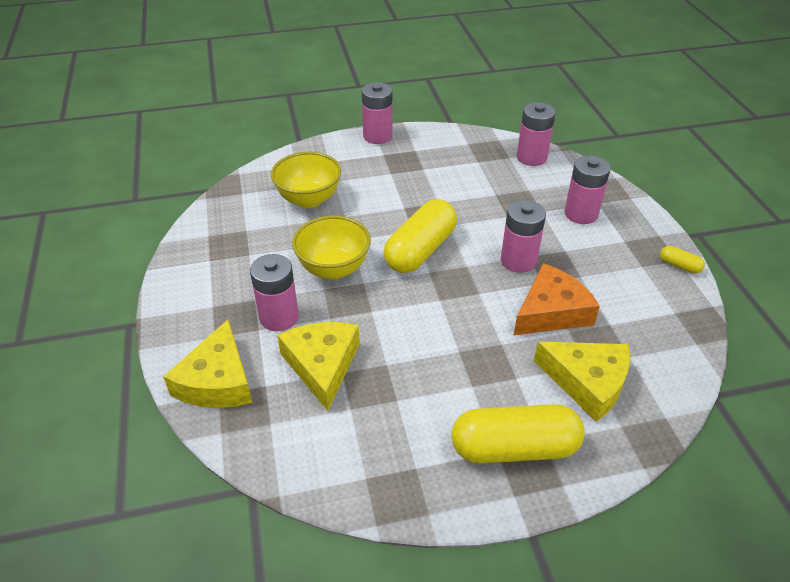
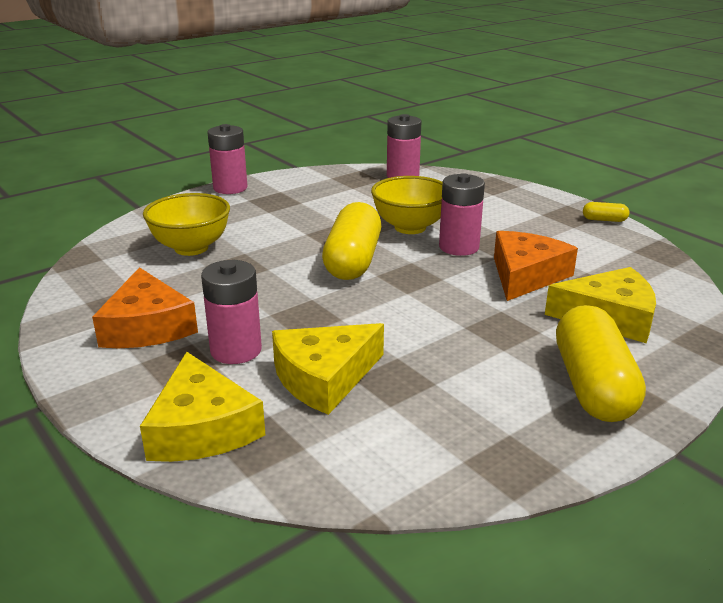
camera: 25 degrees left, 15 degrees down
(235, 273) = (147, 326): none -> orange cheese
(322, 365) = (324, 377): yellow cheese -> yellow cheese turned 90 degrees counterclockwise
(333, 269) = (268, 295): yellow bowl -> yellow bowl (410, 227)
(514, 448) = (592, 386): yellow capsule -> yellow capsule turned 60 degrees counterclockwise
(581, 214) = (485, 204): pink battery -> none

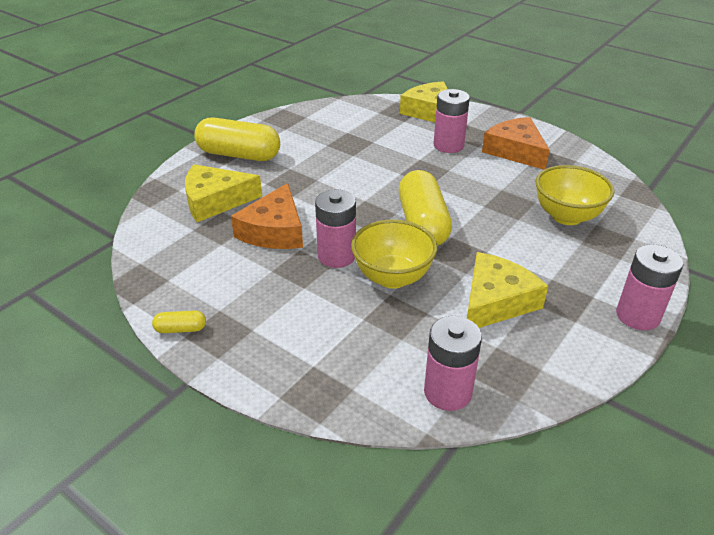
camera: 165 degrees right, 10 degrees up
(324, 377) = (388, 139): yellow cheese -> yellow cheese (495, 301)
(592, 386) = (239, 155): yellow capsule -> yellow capsule turned 60 degrees counterclockwise

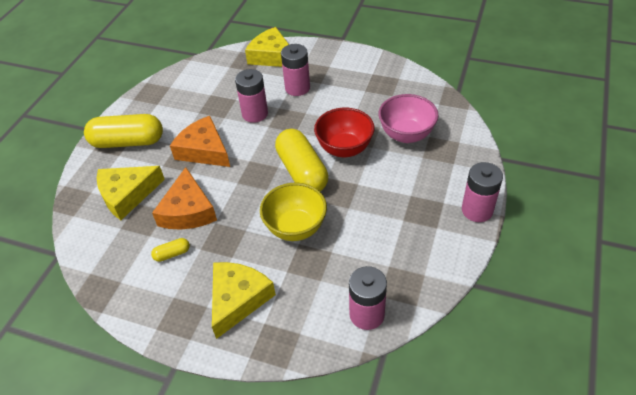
camera: 15 degrees left, 10 degrees up
(181, 329) = (150, 324): yellow capsule -> yellow capsule (172, 254)
(336, 256) = (246, 220): pink battery -> pink battery (255, 114)
(483, 213) = (344, 149): none -> red bowl
(495, 301) = (377, 227): yellow cheese -> yellow cheese (238, 299)
(515, 151) = (351, 80): orange cheese -> orange cheese (204, 150)
(566, 216) = (406, 135): yellow bowl -> pink bowl

